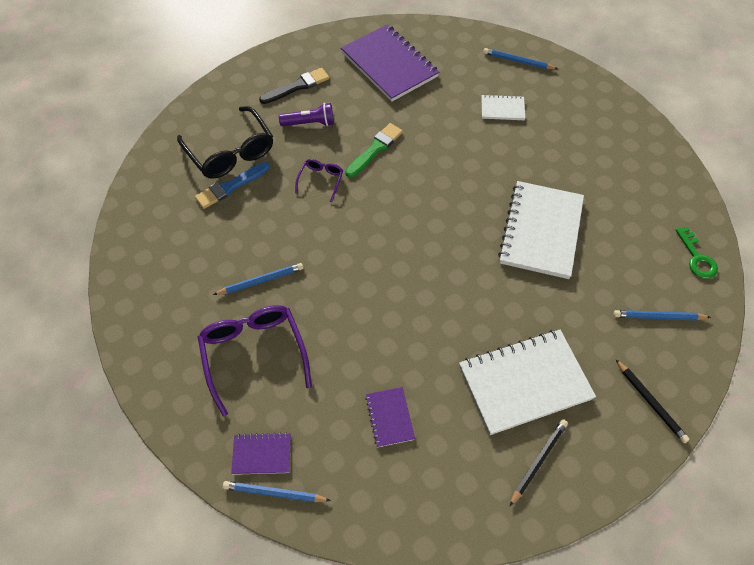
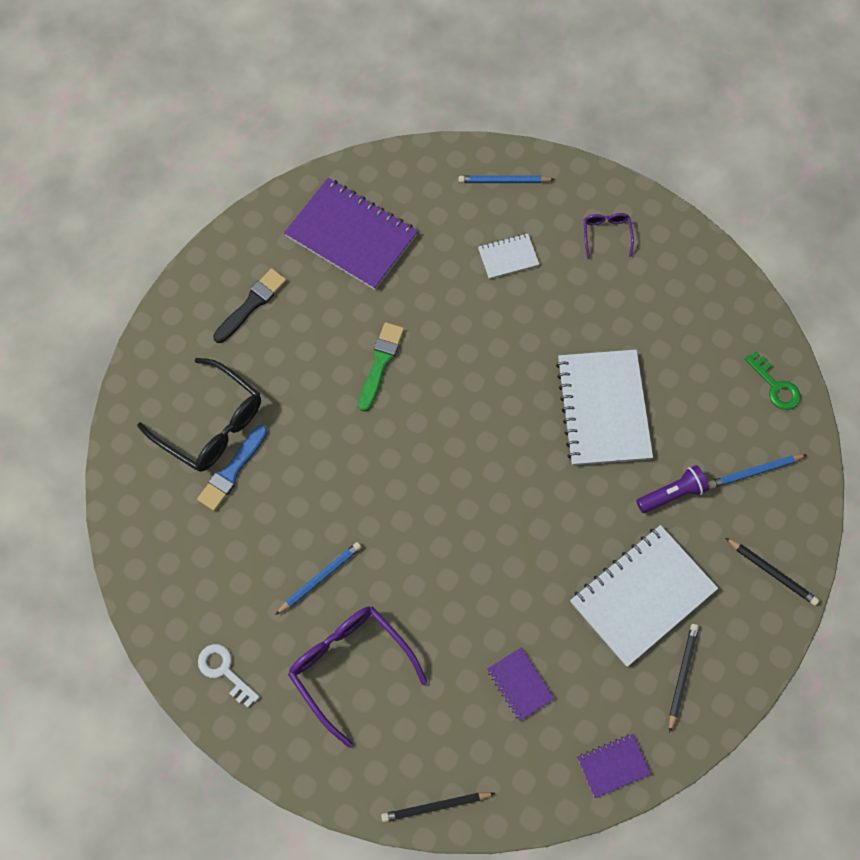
camera: 20 degrees left, 10 degrees up
(154, 323) = (224, 671): none -> white key
(262, 454) = (406, 772): purple notebook -> purple notebook (613, 765)
(274, 493) = (435, 806): blue pencil -> black pencil
(310, 123) = (289, 352): purple flashlight -> purple flashlight (672, 494)
(321, 180) = (334, 426): purple glasses -> purple glasses (606, 234)

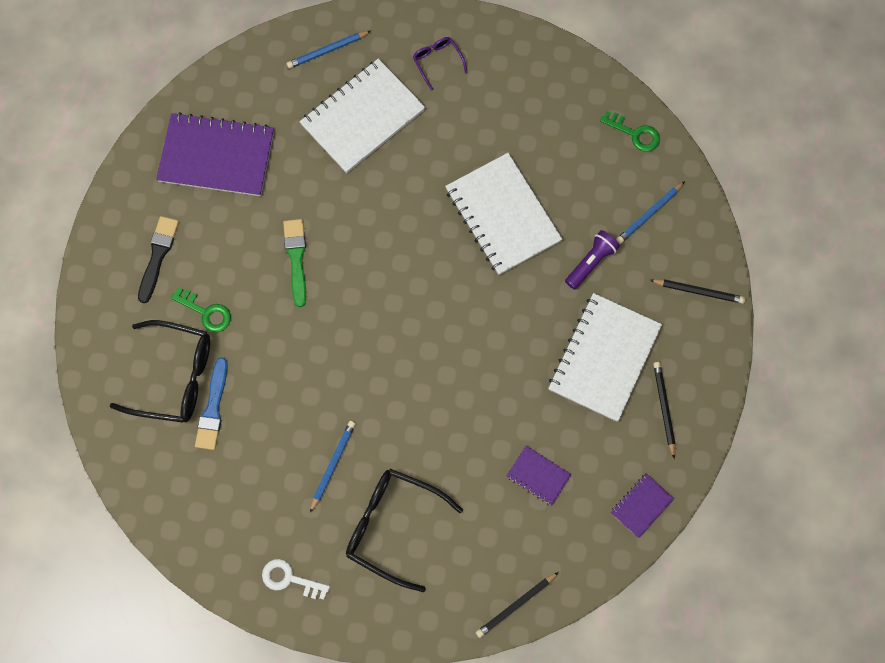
camera: 25 degrees left, 5 degrees up
(270, 376) = (206, 312): none -> green key
(350, 666) = (392, 526): purple glasses -> black glasses
(508, 257) = (362, 117): white notebook -> white notebook, size x2.09

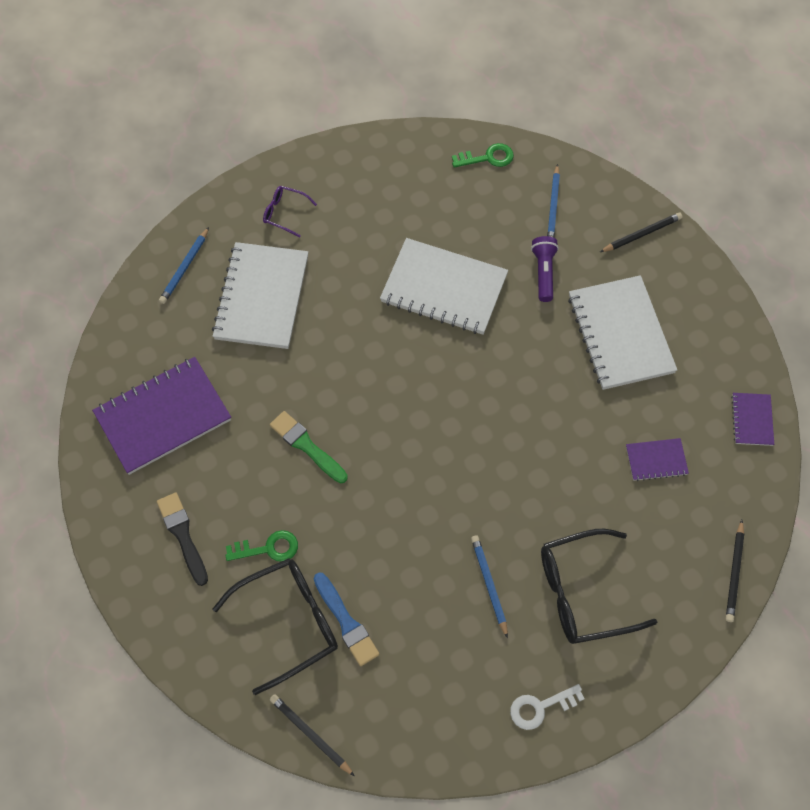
camera: 40 degrees left, 10 degrees down
(664, 408) = (698, 336): black pencil -> black pencil (310, 734)

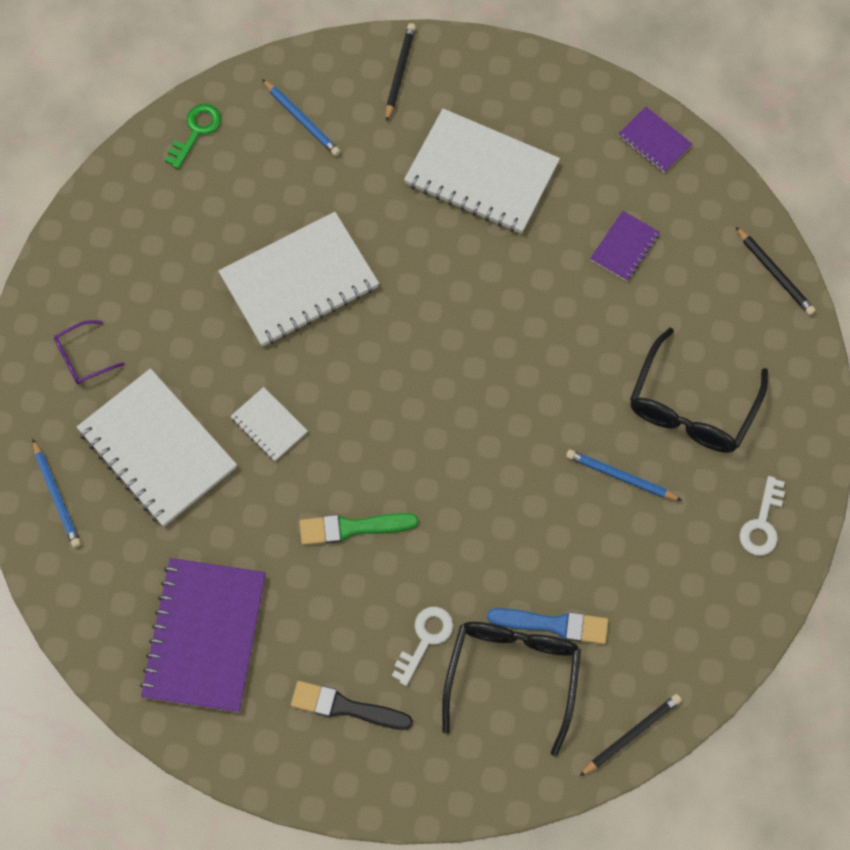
camera: 50 degrees left, 5 degrees up
(268, 548) = (425, 639): green key -> white key
(310, 734) = (631, 734): black pencil -> black pencil turned 150 degrees clockwise
(332, 345) = (269, 425): none -> white notebook
(543, 272) = (362, 184): purple flashlight -> none

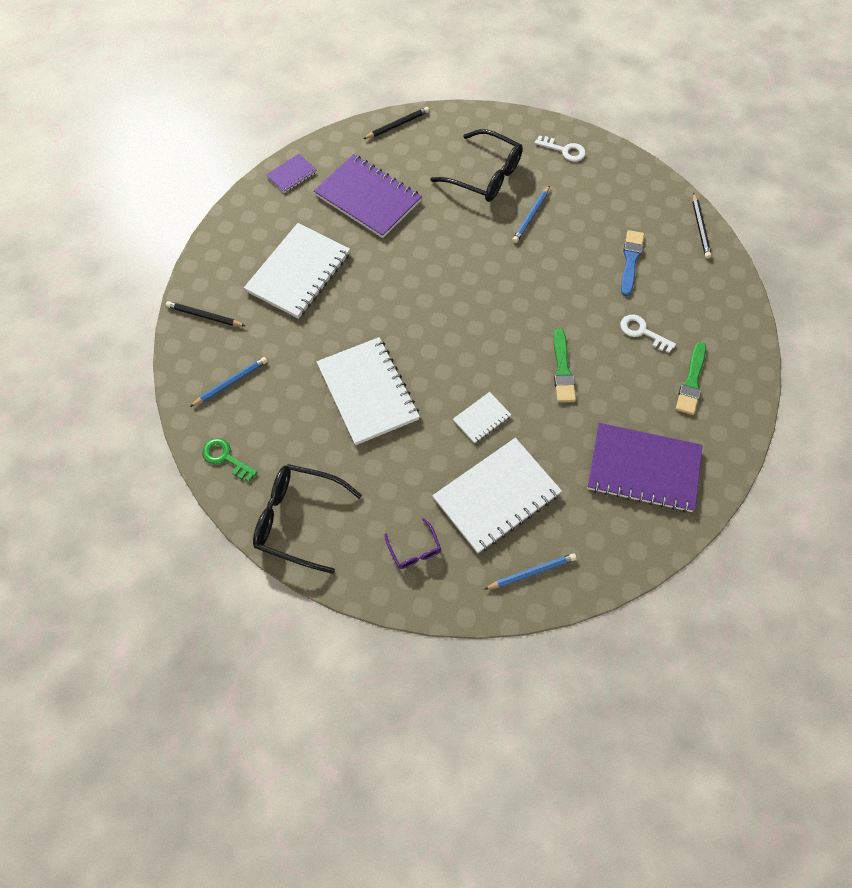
camera: 85 degrees left, 5 degrees down
(346, 707) = (691, 382): black brush -> green brush
(512, 675) = (665, 285): black glasses -> black glasses (298, 519)
(624, 247) = (368, 198): purple notebook -> purple notebook, size x2.09
(631, 734) = (700, 227): black pencil -> black pencil turned 150 degrees counterclockwise

